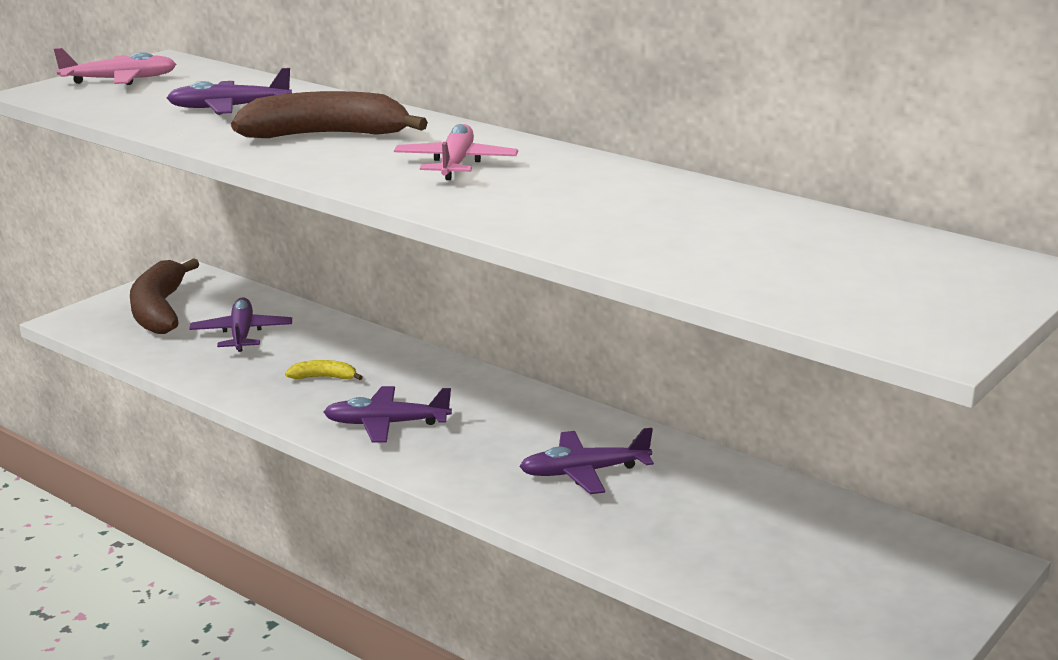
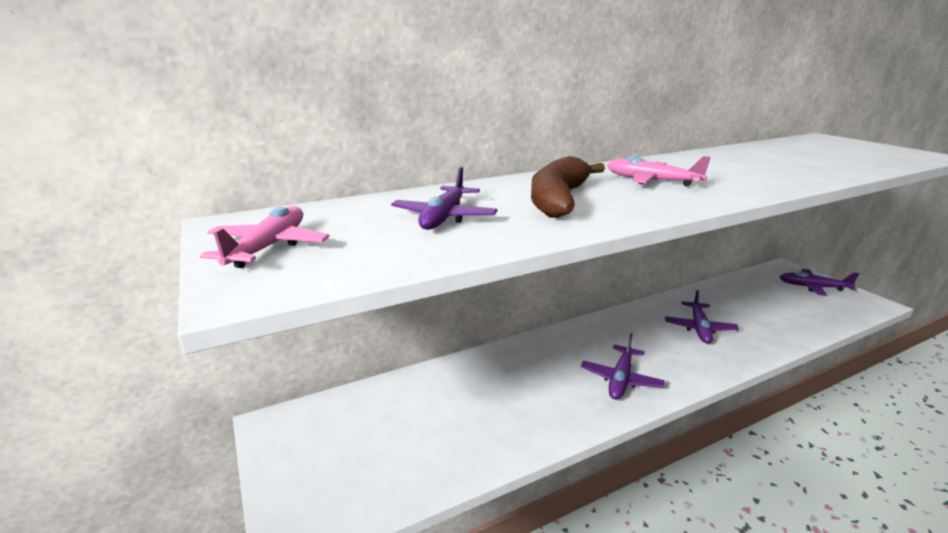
camera: 65 degrees left, 0 degrees up
(159, 310) = (333, 458): brown banana -> none
(241, 334) = (428, 416): purple plane -> purple plane (813, 287)
(324, 377) = (535, 390): yellow banana -> none

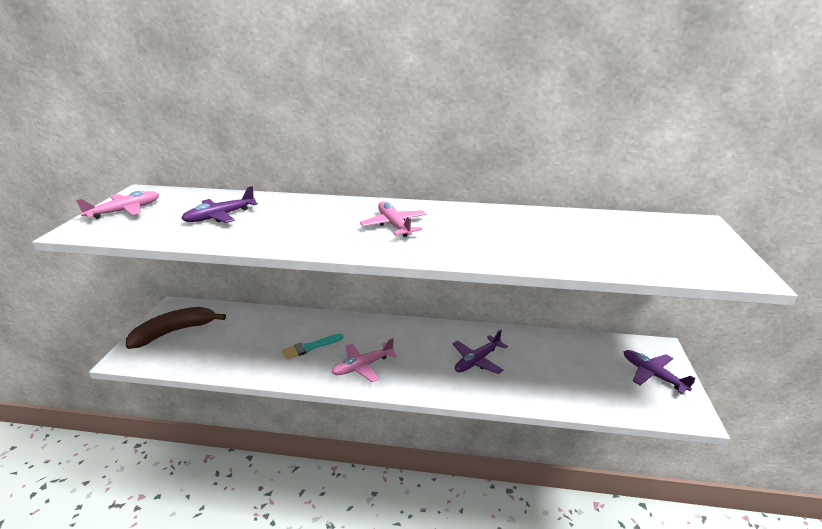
camera: 35 degrees right, 5 degrees up
(538, 387) = (310, 347): none -> turquoise brush
(558, 199) = (301, 222): brown banana -> brown banana (174, 332)
(621, 379) = (363, 366): purple plane -> pink plane

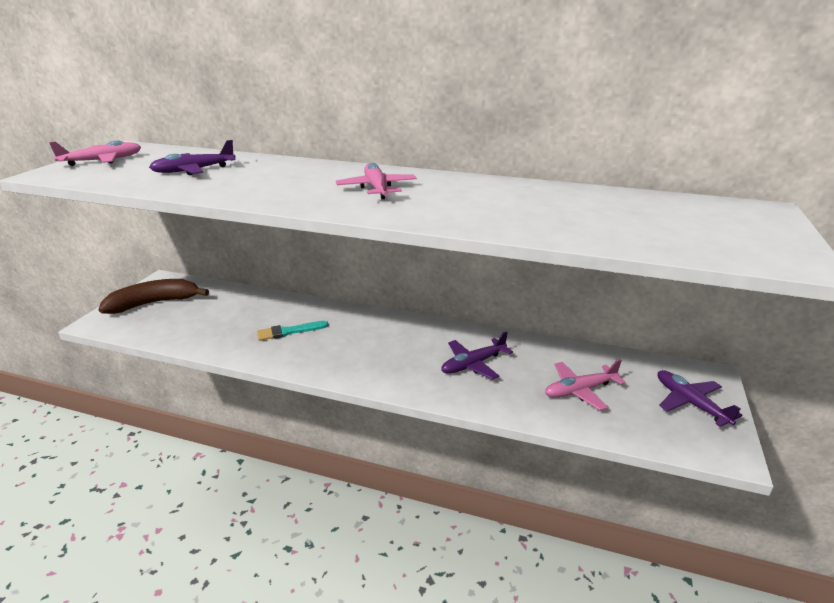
camera: 10 degrees right, 0 degrees up
(363, 366) = (340, 356): pink plane -> pink plane (580, 390)

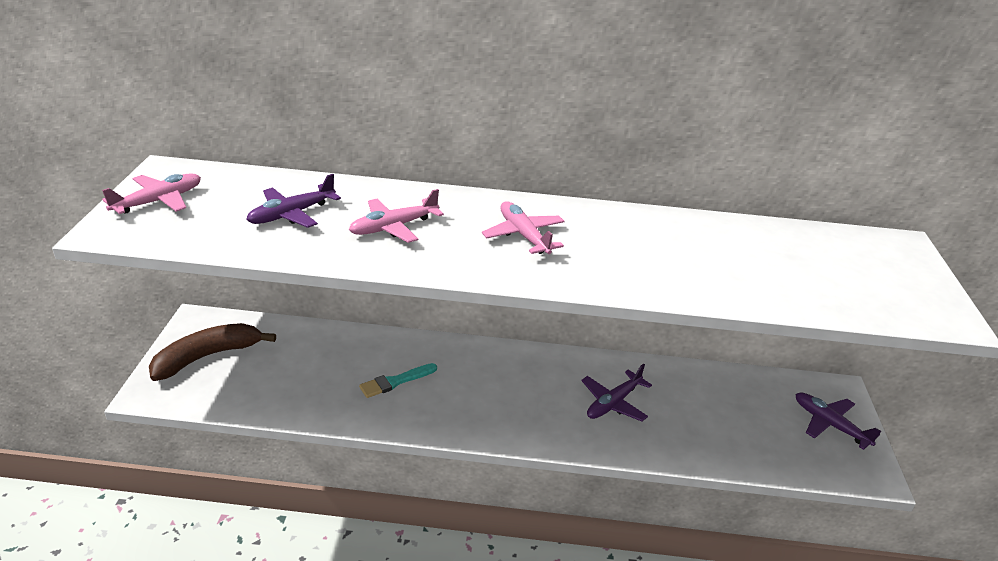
camera: 15 degrees left, 5 degrees up
(580, 390) = (727, 422): pink plane -> pink plane (394, 227)

